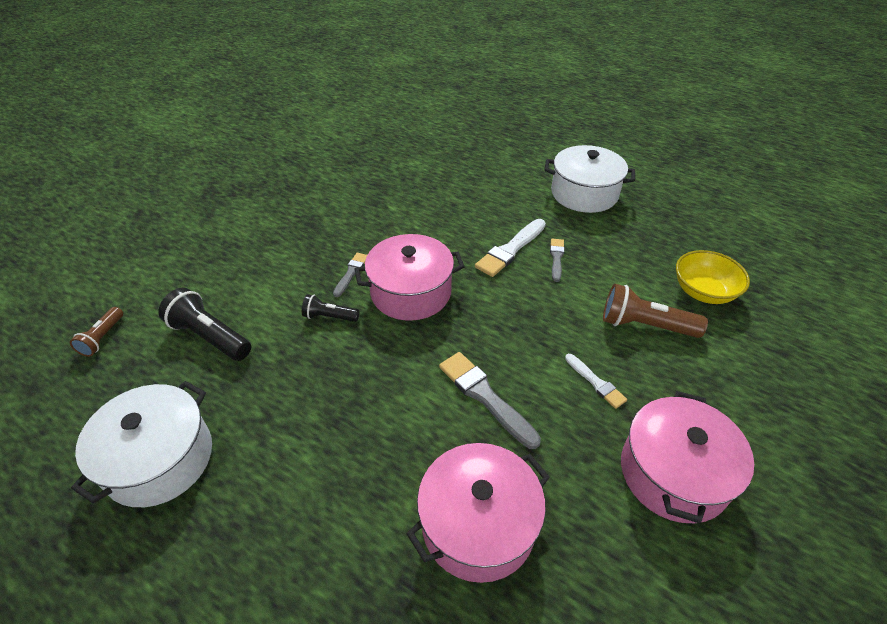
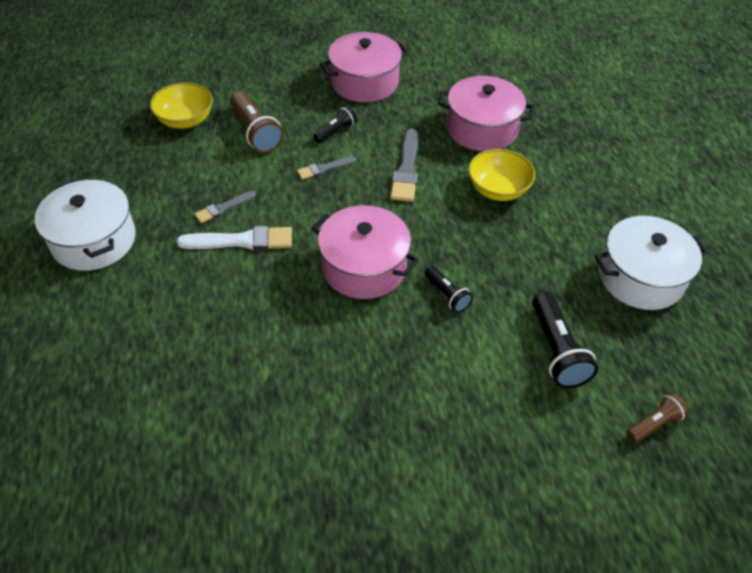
camera: 135 degrees left, 5 degrees up
(351, 273) = (389, 323): grey brush -> grey brush (324, 168)
(379, 448) = (498, 189): none -> yellow bowl
(596, 382) = (336, 131): white brush -> black flashlight

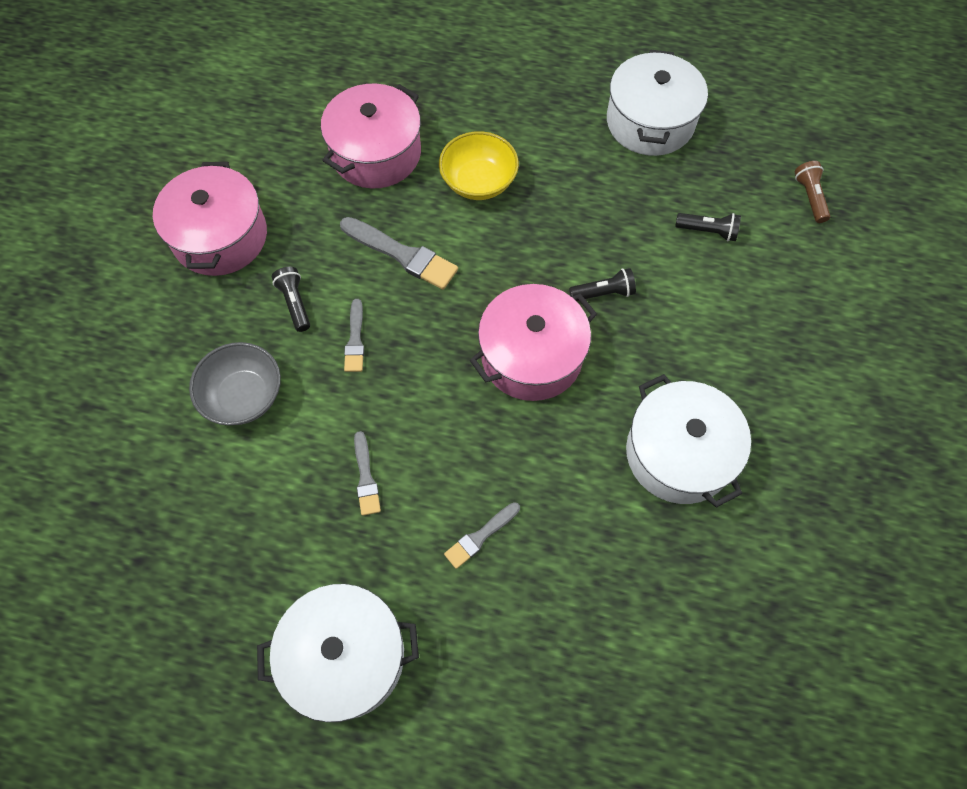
camera: 65 degrees left, 15 degrees up
(185, 120) = (166, 477): yellow bowl -> none
(203, 282) = (480, 536): none -> grey brush
(241, 241) = (432, 472): white brush -> none
(255, 132) = (244, 396): brown flashlight -> grey bowl
(325, 388) = (678, 453): none -> white pot
(556, 350) = (708, 231): black flashlight -> black flashlight, size x0.59

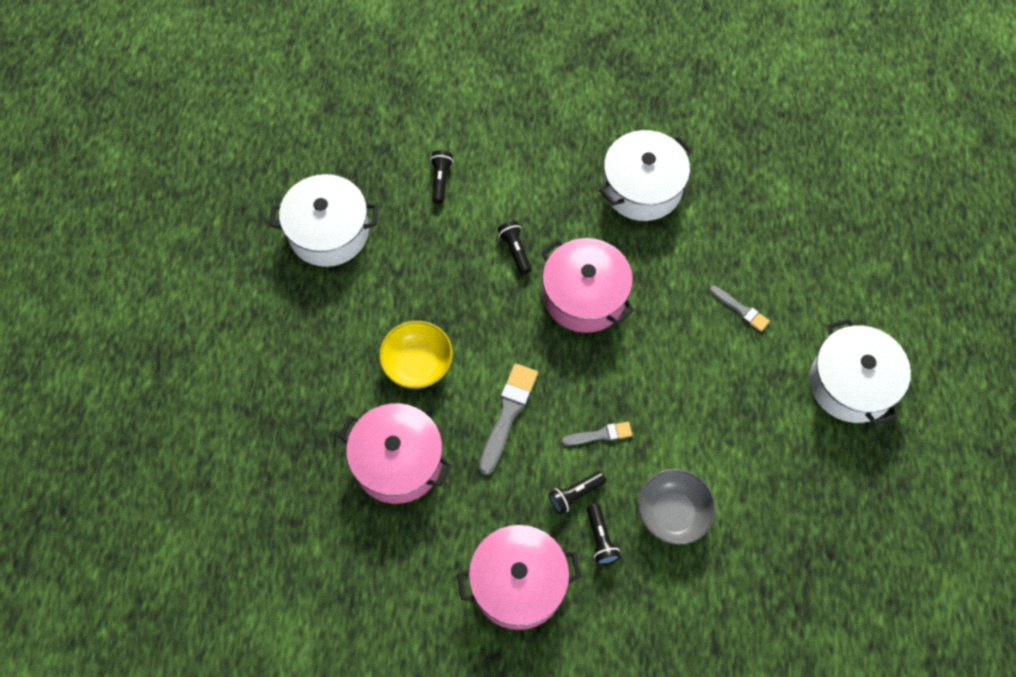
camera: 100 degrees left, 0 degrees up
(240, 318) = (600, 539): none -> black flashlight
(366, 477) = (717, 399): grey brush -> none
(809, 197) = (394, 110): brown flashlight -> none

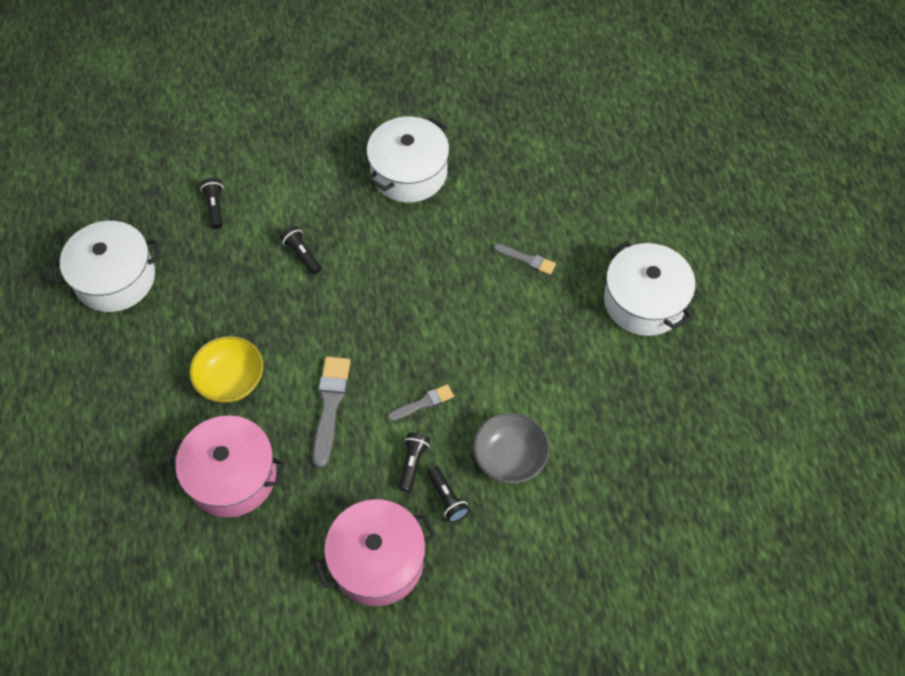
camera: 15 degrees left, 5 degrees down
(575, 494) = (413, 464): black flashlight -> black flashlight turned 150 degrees clockwise
(585, 296) = (378, 280): pink pot -> none

